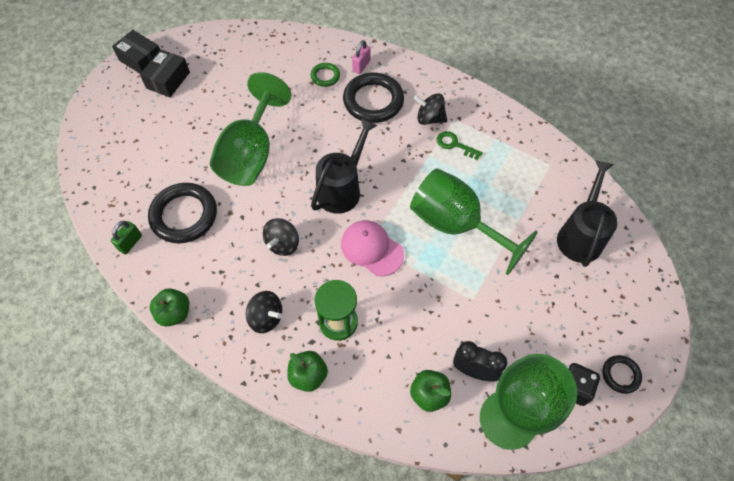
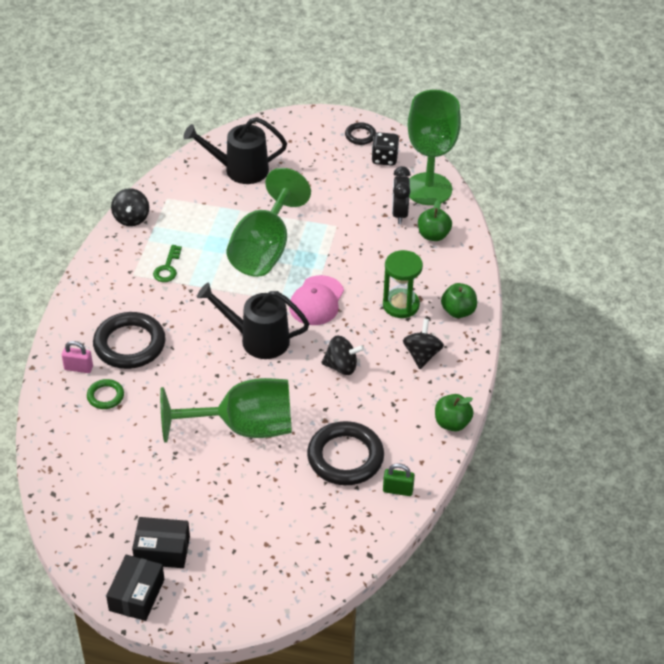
camera: 110 degrees left, 15 degrees down
(429, 118) = (139, 293): black spinning top -> black spinning top (131, 218)

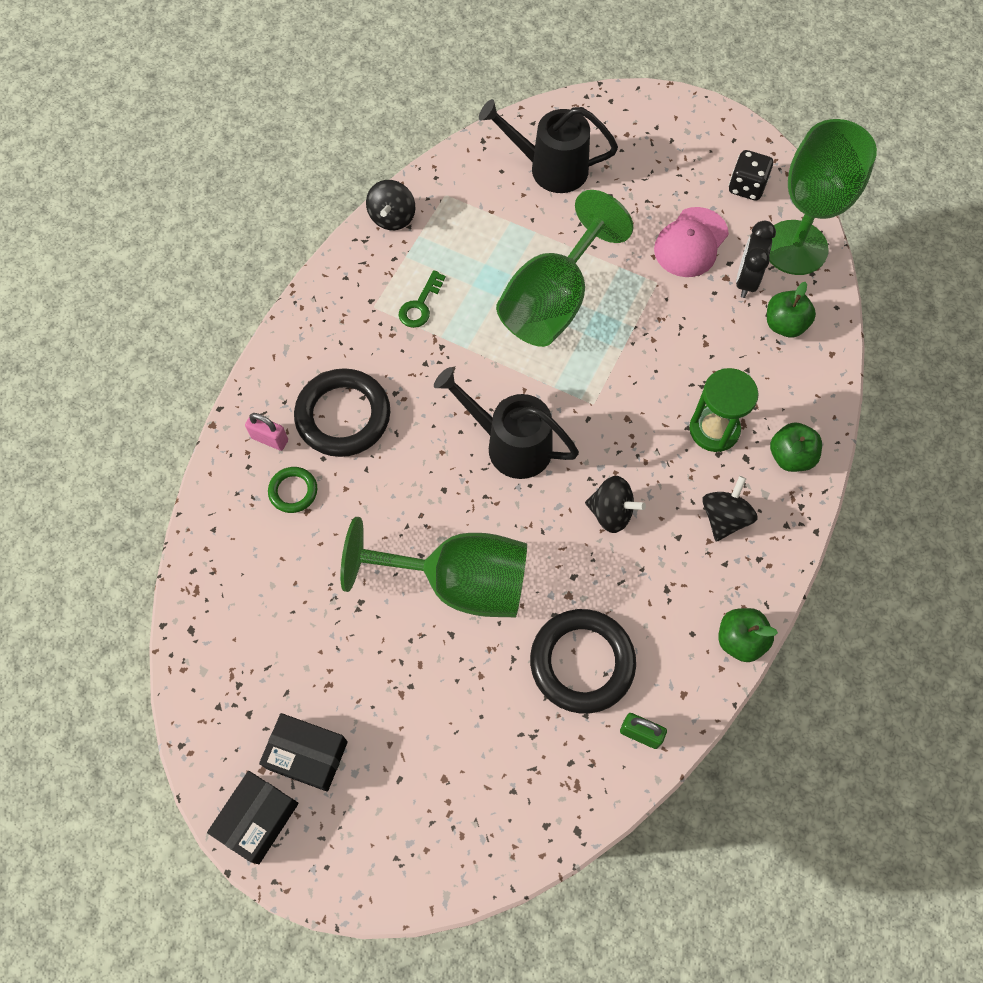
camera: 15 degrees right, 20 degrees up
(316, 301) = (602, 399): pink cap -> pink cap (691, 243)
(360, 136) = (722, 143): black ring -> none

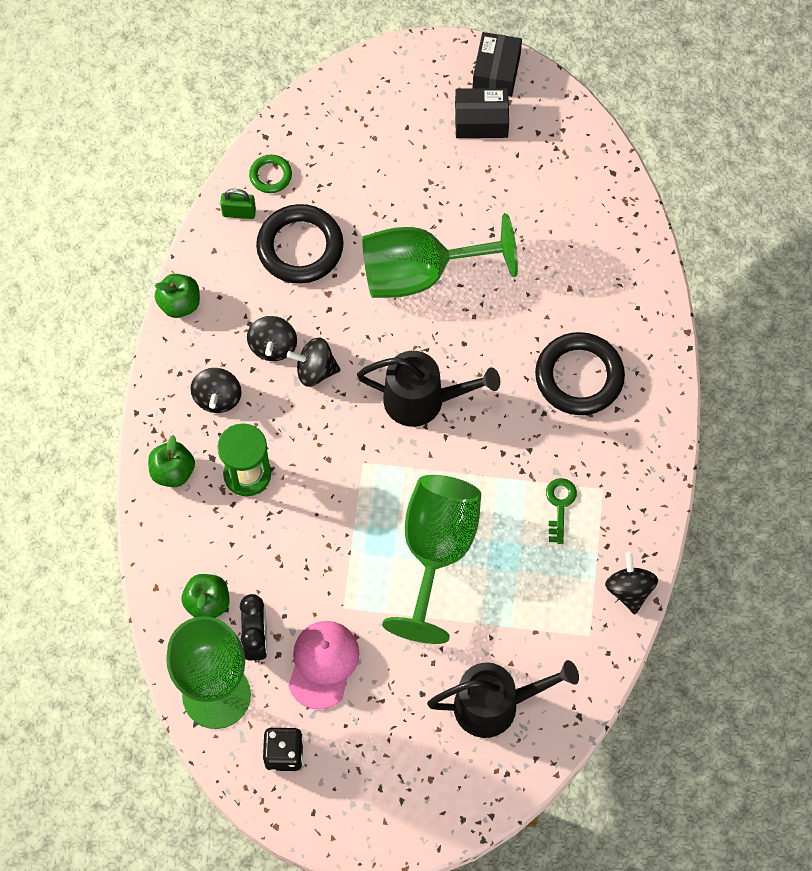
camera: 160 degrees right, 0 degrees up
(270, 439) = (631, 336): pink padlock -> none
(293, 491) = (589, 300): green ring -> green ring (270, 176)
(648, 554) = (273, 347): none -> black spinning top

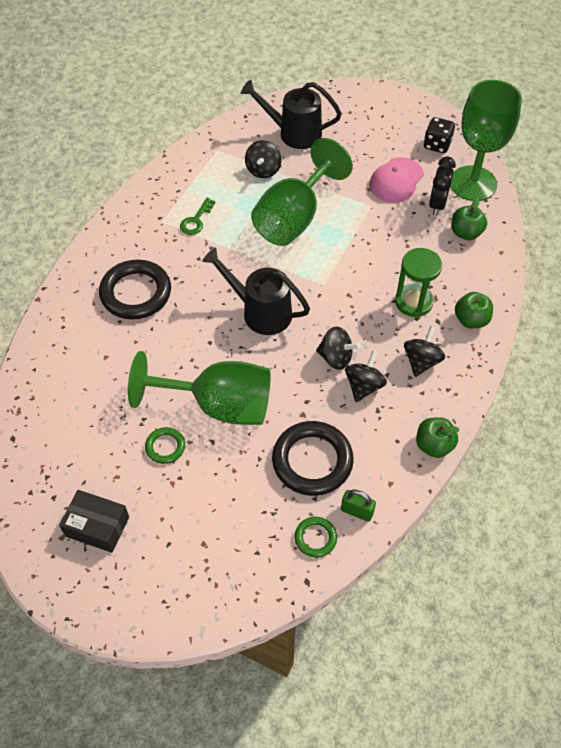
camera: 160 degrees left, 10 degrees down
(455, 213) = (165, 447): none -> green ring
(496, 72) = (56, 572): black box -> none
(629, 590) = (178, 164): black spinning top -> black spinning top (263, 170)

